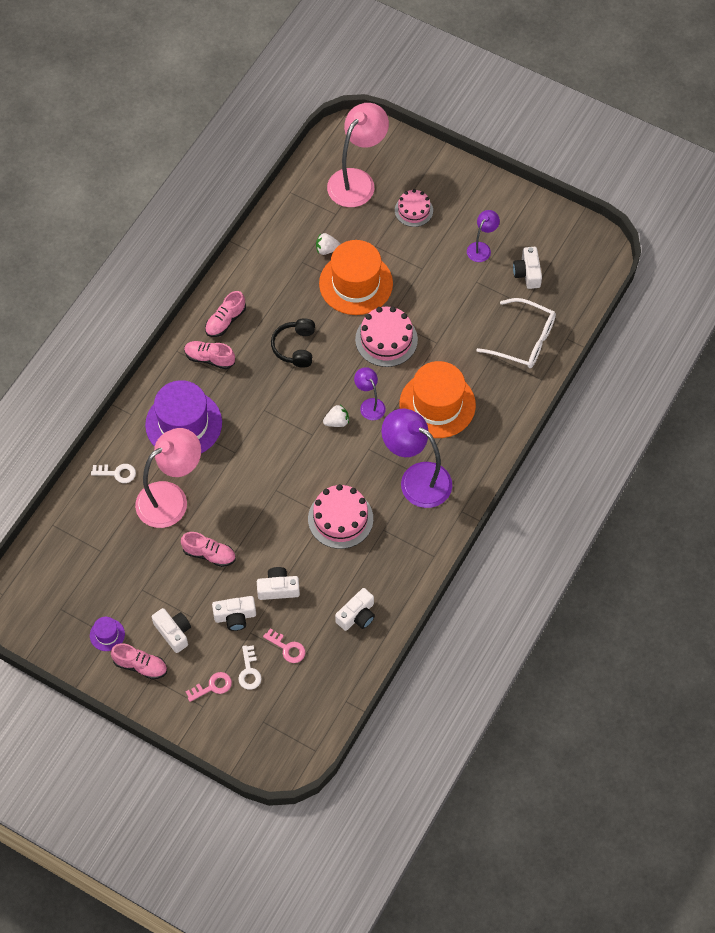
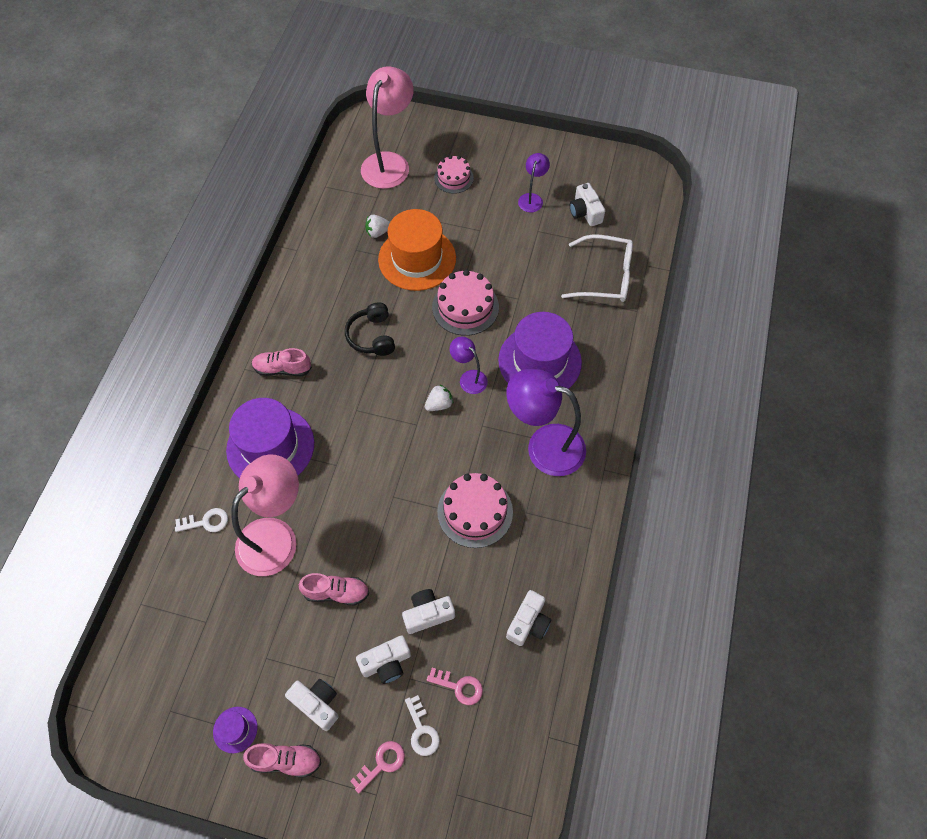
camera: 15 degrees left, 0 degrees up
(225, 321) = (290, 326): pink shoe -> none
(437, 404) = (539, 361): orange hat -> purple hat

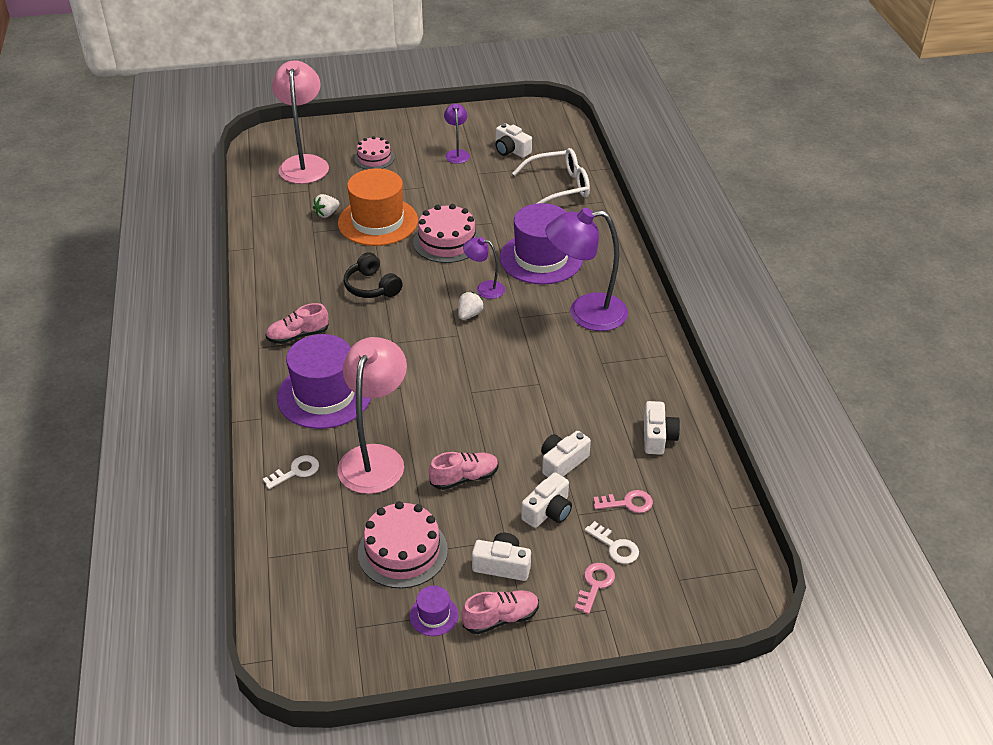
camera: 25 degrees left, 20 degrees down
(475, 511) = (555, 377): pink cake -> pink cake (402, 551)

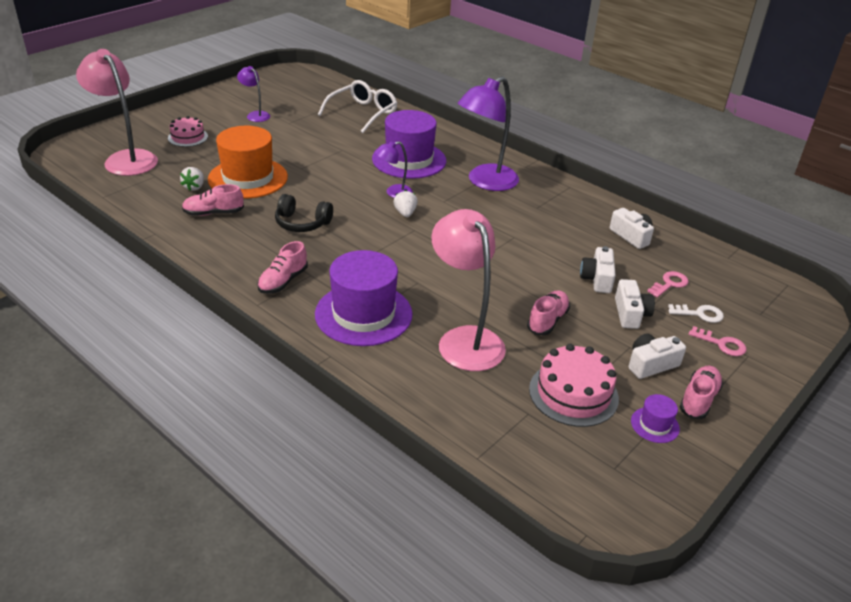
camera: 40 degrees left, 5 degrees down
(296, 471) = (414, 381): white key -> none
(314, 246) = (213, 213): none -> pink shoe
(447, 241) = (323, 173): pink cake -> none
(511, 150) = (296, 101): white camera -> none
(595, 585) = (721, 344): pink key -> pink key turned 135 degrees clockwise

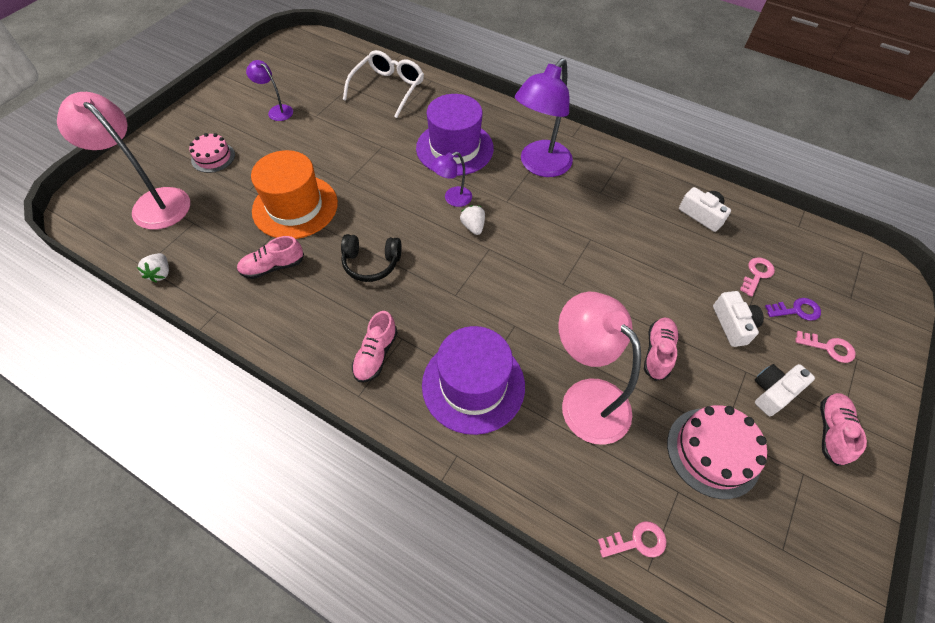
camera: 10 degrees left, 20 degrees up
(194, 187) = (241, 231): white strawberry -> white strawberry (160, 273)
(474, 438) = (637, 541): none -> pink key
(597, 279) = (687, 282): white camera -> none
(655, 425) = (802, 477): purple hat -> none
(699, 314) = (796, 310): white key -> purple key

